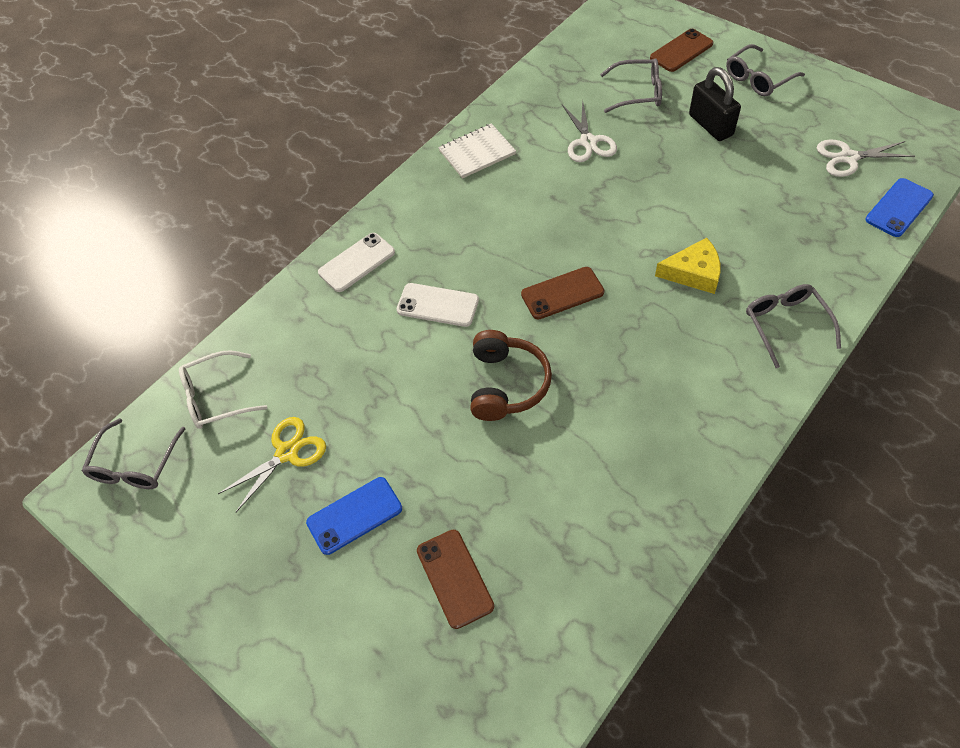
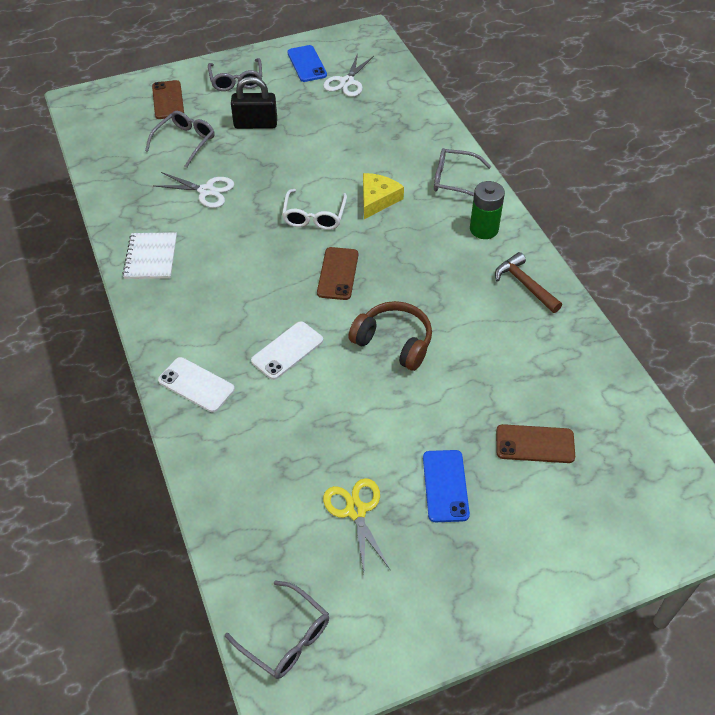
camera: 65 degrees left, 5 degrees down
(216, 397) = (259, 545): white glasses -> white glasses (314, 216)
(357, 262) = (196, 385): white phone -> white phone turned 45 degrees counterclockwise
(679, 467) = (524, 284): none -> brown hammer
(733, 389) = (484, 229): none -> green battery
(899, 208) = (406, 85): blue phone -> blue phone (307, 64)

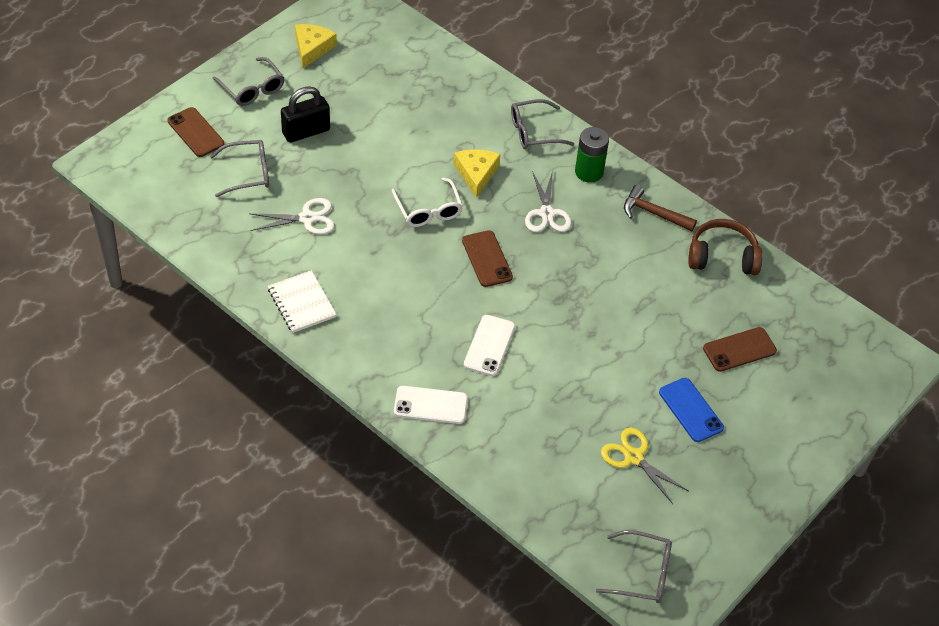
camera: 30 degrees left, 0 degrees up
(185, 142) = (247, 173): grey glasses -> grey glasses turned 75 degrees clockwise
(307, 64) = (312, 48): blue phone -> yellow cheese
(347, 82) = (366, 57): white scissors -> white scissors (546, 213)
(394, 342) = (575, 305): brown headphones -> brown headphones (722, 257)

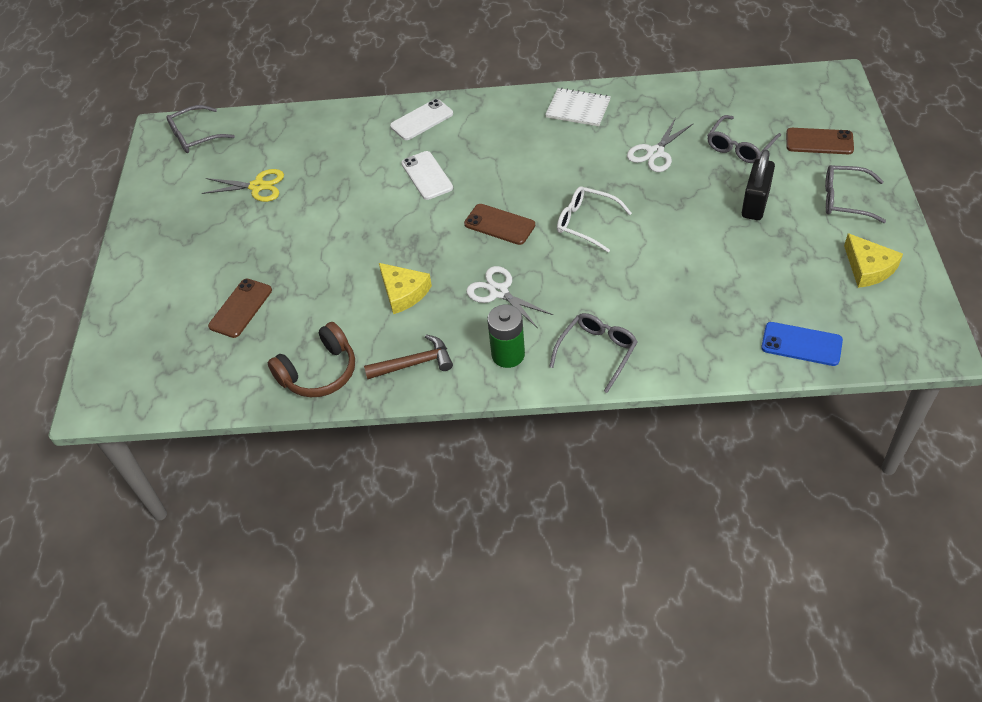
camera: 145 degrees right, 0 degrees up
(476, 174) = (592, 277): yellow cheese -> yellow cheese (403, 292)
(690, 410) = (243, 241): blue phone -> blue phone (801, 344)

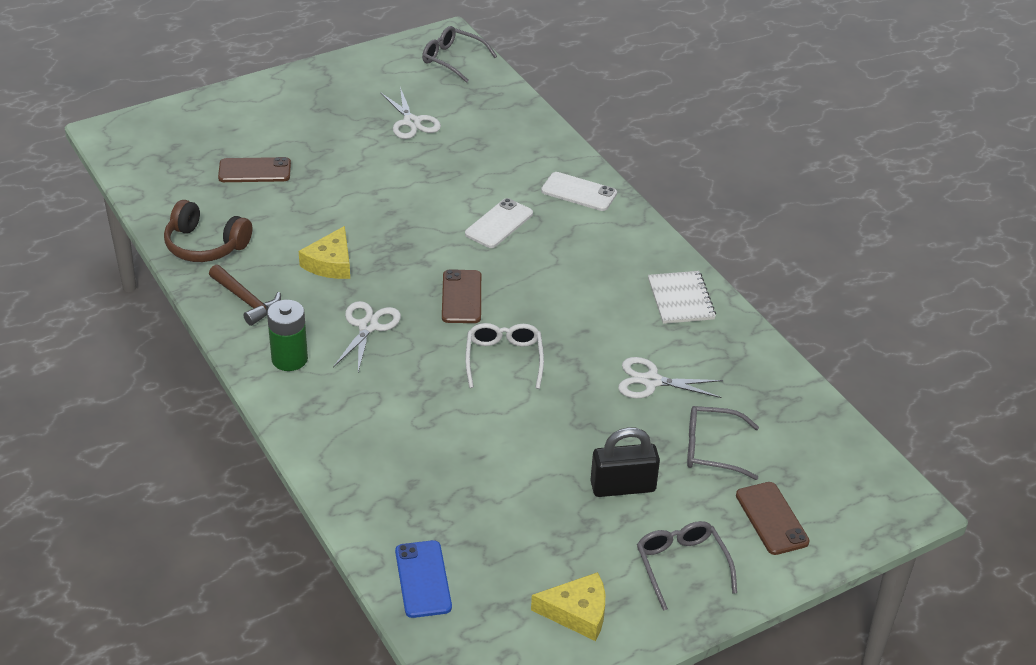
camera: 55 degrees right, 10 degrees down
(257, 186) = (411, 122): yellow scissors -> white scissors
(597, 352) = (326, 421): grey glasses -> none
(868, 268) = (577, 612): yellow cheese -> yellow cheese turned 120 degrees counterclockwise

